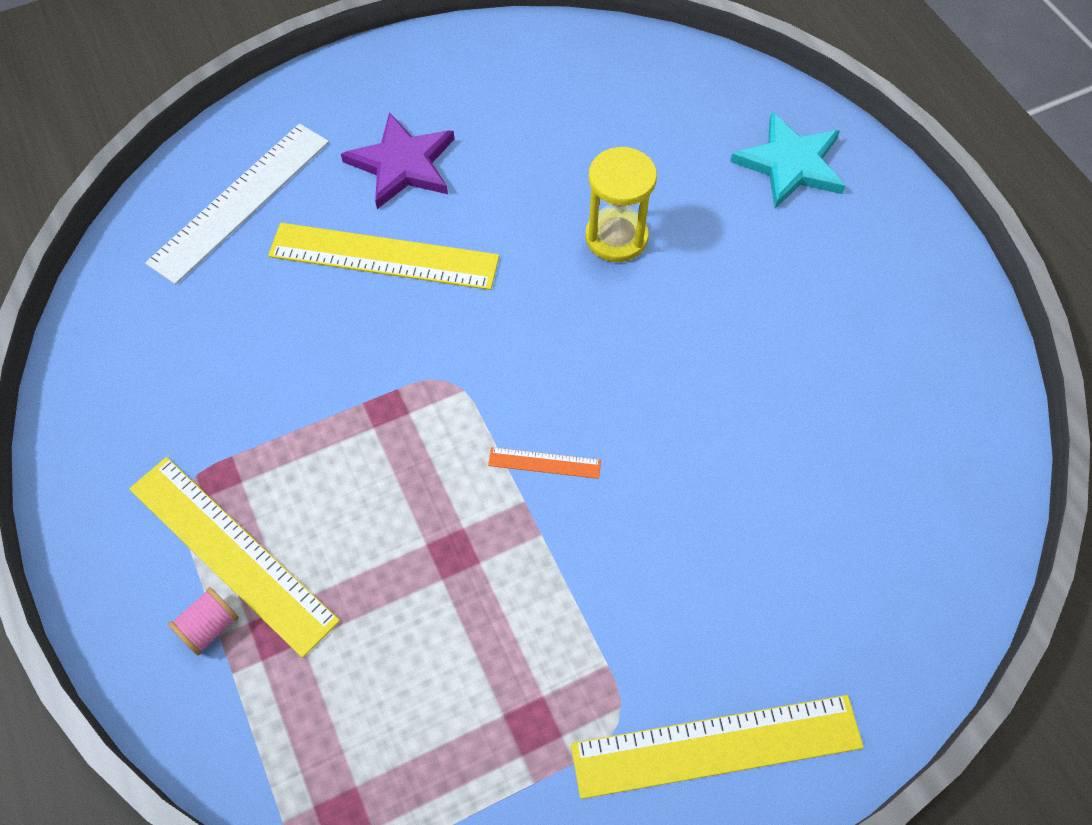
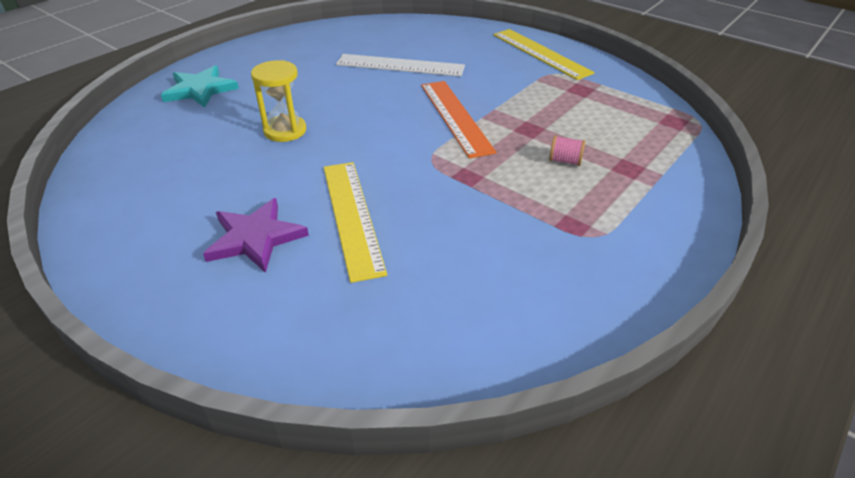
camera: 115 degrees left, 20 degrees down
(209, 627) = (653, 190): pink spool -> pink spool (565, 161)
(232, 553) = (608, 199): yellow ruler -> none
(240, 201) = (338, 320): white ruler -> white ruler (400, 65)
(544, 463) = (455, 117): orange ruler -> orange ruler, size x2.27

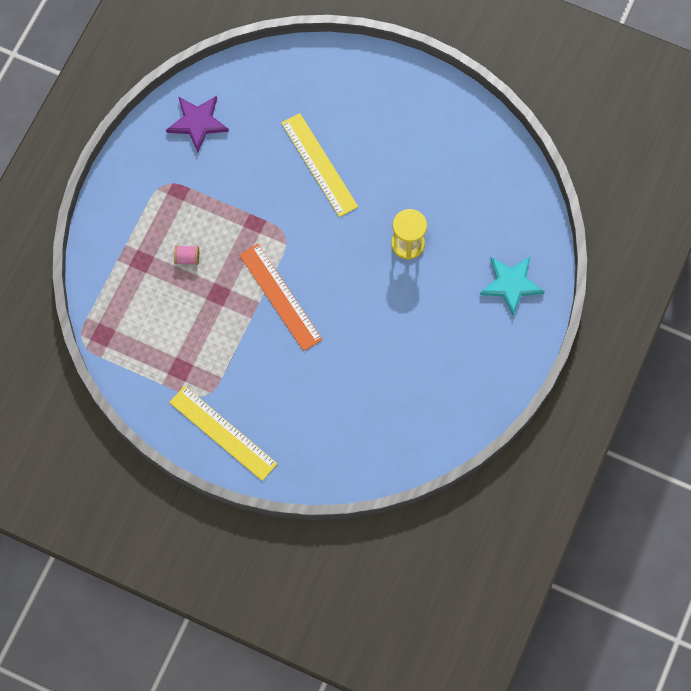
camera: 165 degrees right, 30 degrees up
(255, 238) = (370, 132): purple star -> purple star (197, 122)
(400, 65) = (353, 372): white ruler -> none

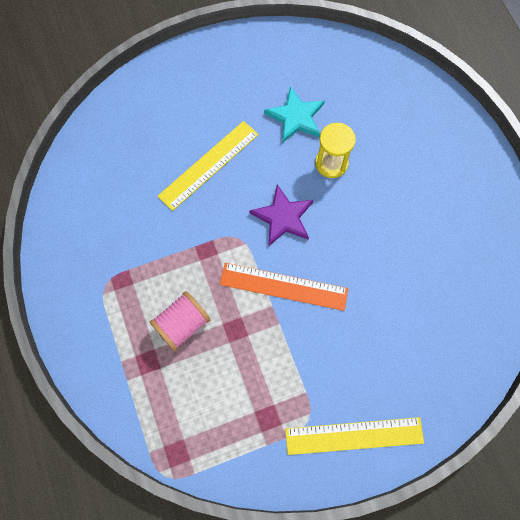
camera: 45 degrees left, 0 degrees up
(187, 258) = (182, 325): pink spool -> pink spool, size x1.88
(197, 122) = (84, 215): purple star -> purple star (283, 217)
(319, 165) = (209, 165): yellow ruler -> yellow ruler turned 60 degrees counterclockwise
(511, 284) = (429, 127): turquoise star -> turquoise star (295, 117)

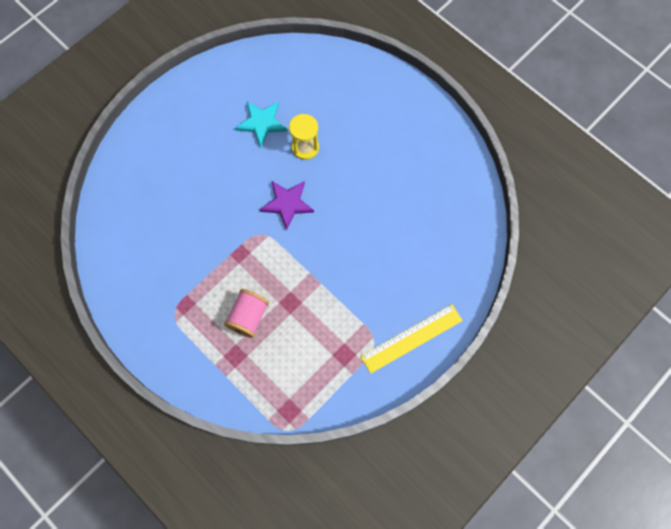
camera: 25 degrees left, 0 degrees up
(209, 165) = (211, 188): yellow ruler -> none
(283, 286) = (311, 255): orange ruler -> none

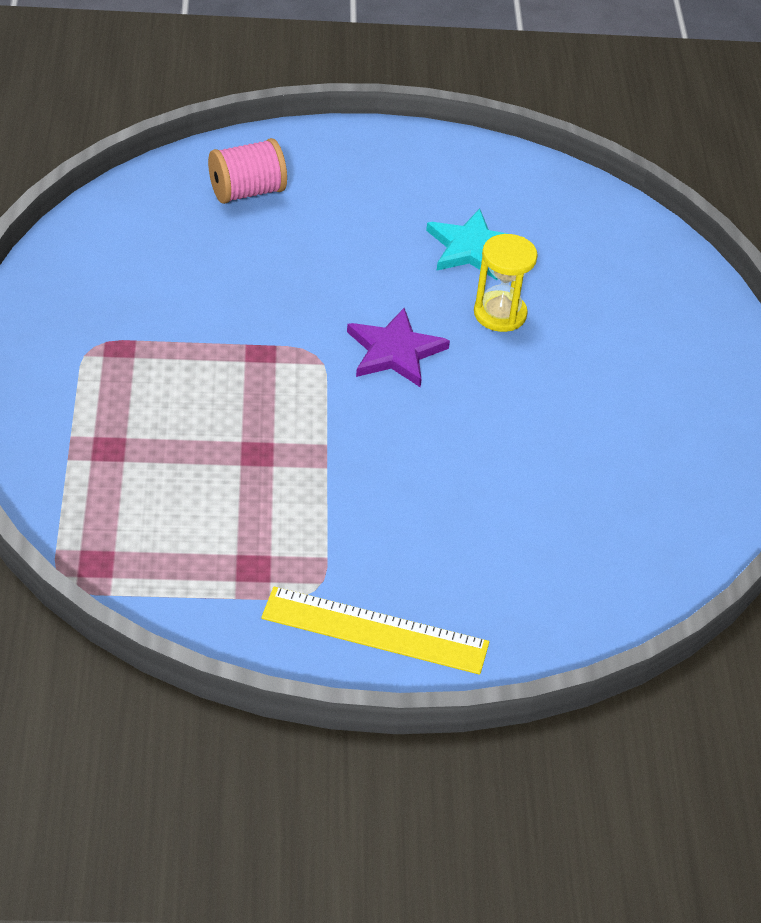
camera: 40 degrees right, 25 degrees down
(248, 317) = (181, 423): pink spool -> pink spool (247, 191)

